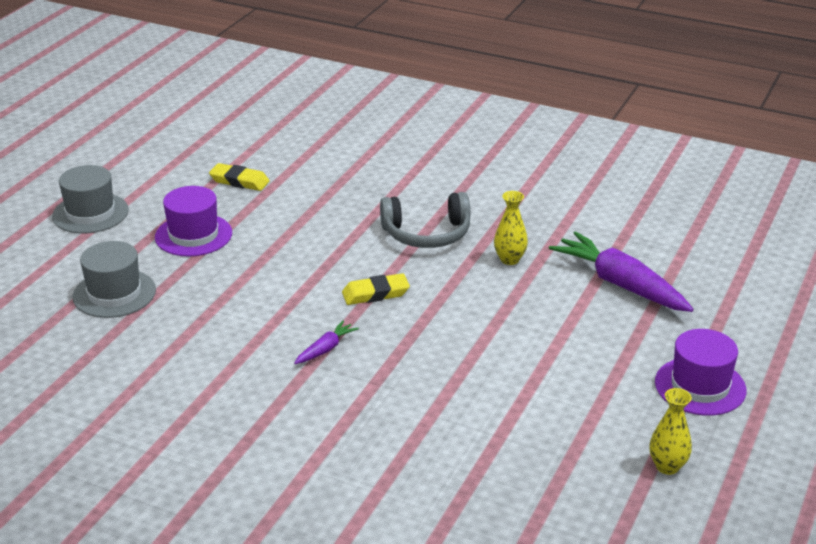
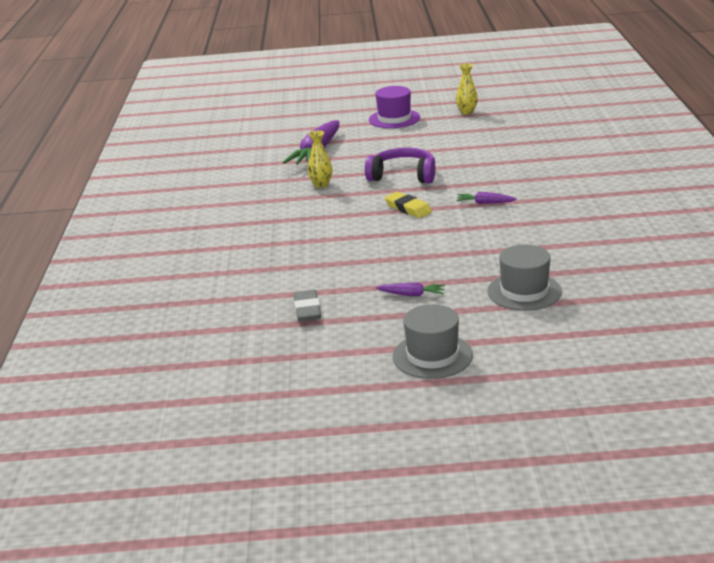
camera: 115 degrees left, 5 degrees down
(193, 235) = (412, 295): purple hat -> purple carrot
(239, 181) = (307, 310): yellow eraser -> grey eraser
(427, 234) = (315, 216): grey headphones -> none
(473, 321) = (403, 176): none -> purple headphones

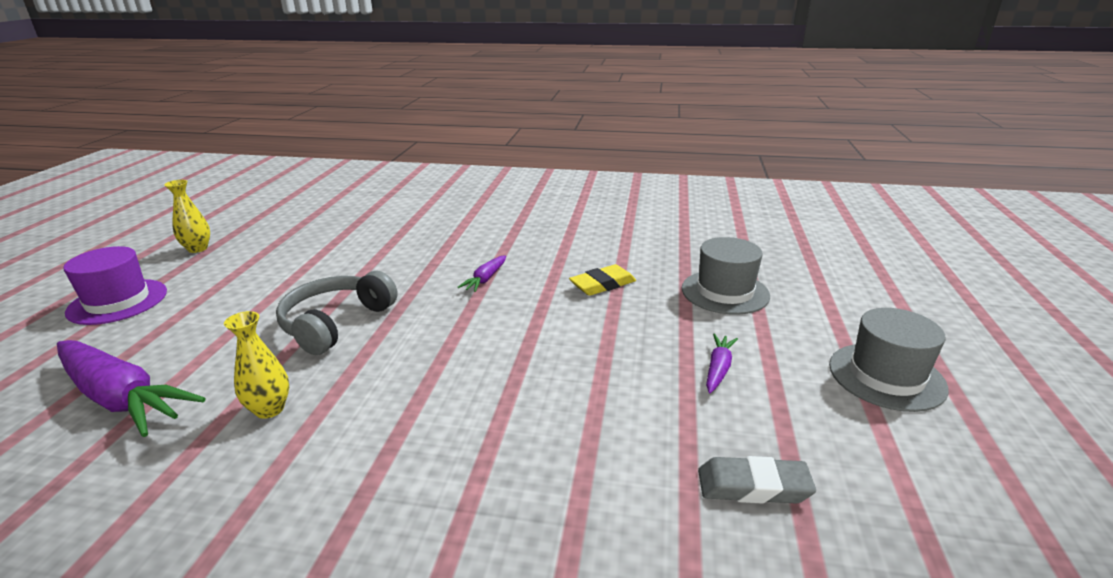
camera: 80 degrees left, 0 degrees up
(403, 176) = (336, 323): purple headphones -> grey headphones
(408, 208) = (450, 334): yellow eraser -> yellow eraser (602, 285)

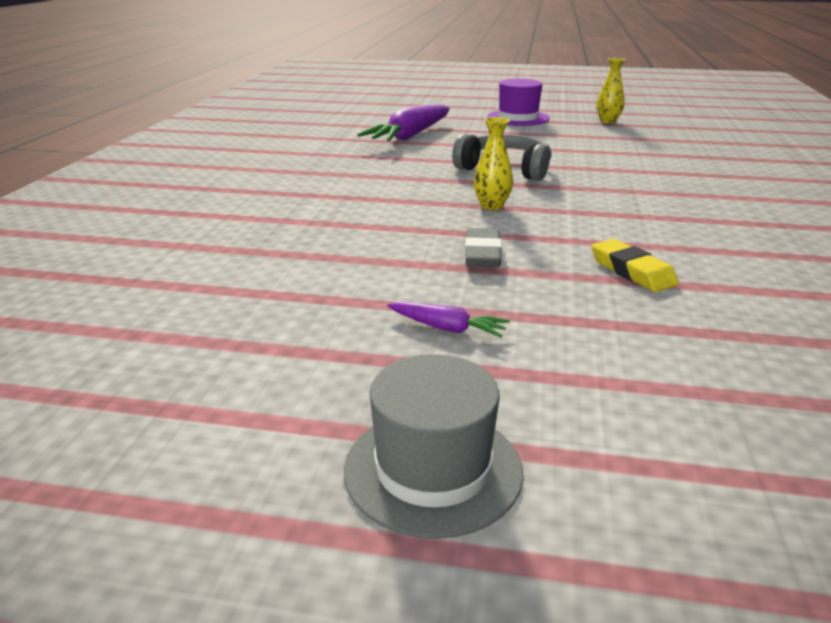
camera: 90 degrees right, 0 degrees up
(269, 409) = (395, 165): yellow vase -> yellow vase (491, 206)
(485, 279) = (611, 213): purple carrot -> none
(725, 292) = (658, 359): grey hat -> none
(753, 486) = (259, 323): grey eraser -> grey eraser (482, 254)

